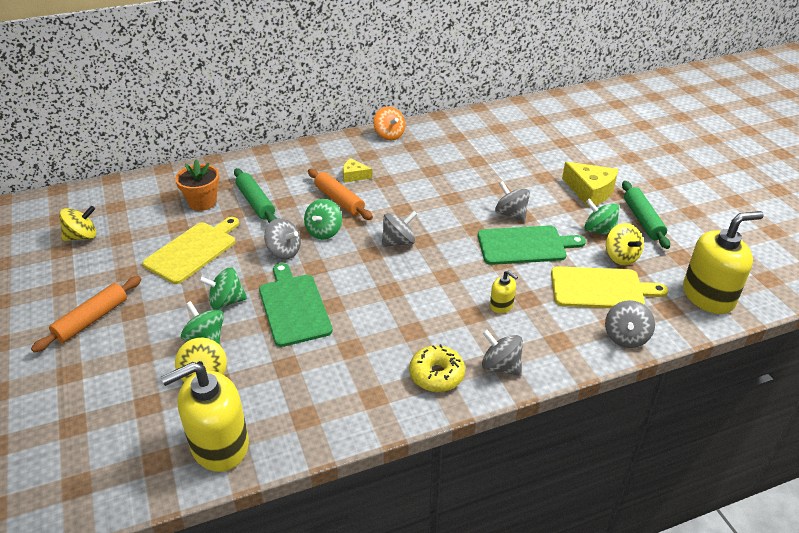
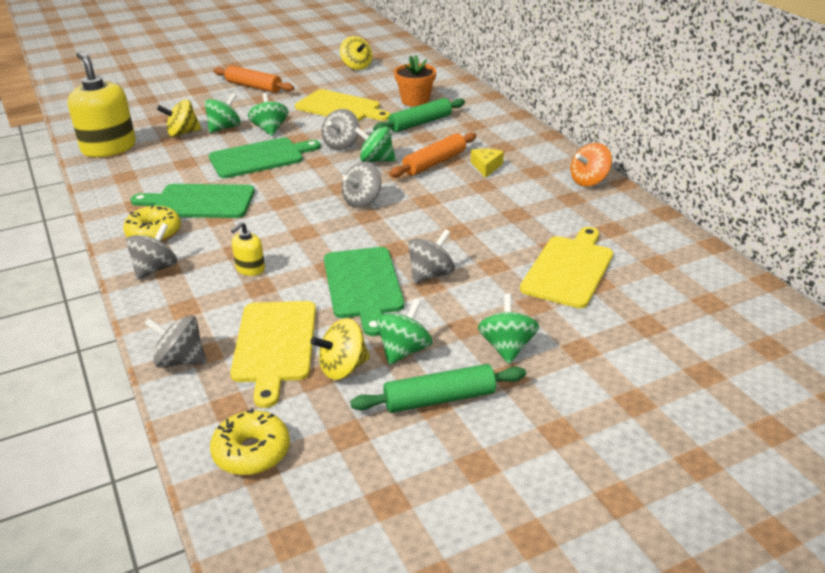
camera: 85 degrees right, 5 degrees down
(379, 346) = (199, 202): none -> green cutting board
(398, 242) = (362, 201): grey spinning top -> grey spinning top turned 75 degrees clockwise
(505, 159) = (569, 269): none -> yellow cutting board
(590, 191) = (507, 347): yellow cheese -> green spinning top
(708, 296) = (252, 452): yellow soap dispenser -> yellow donut

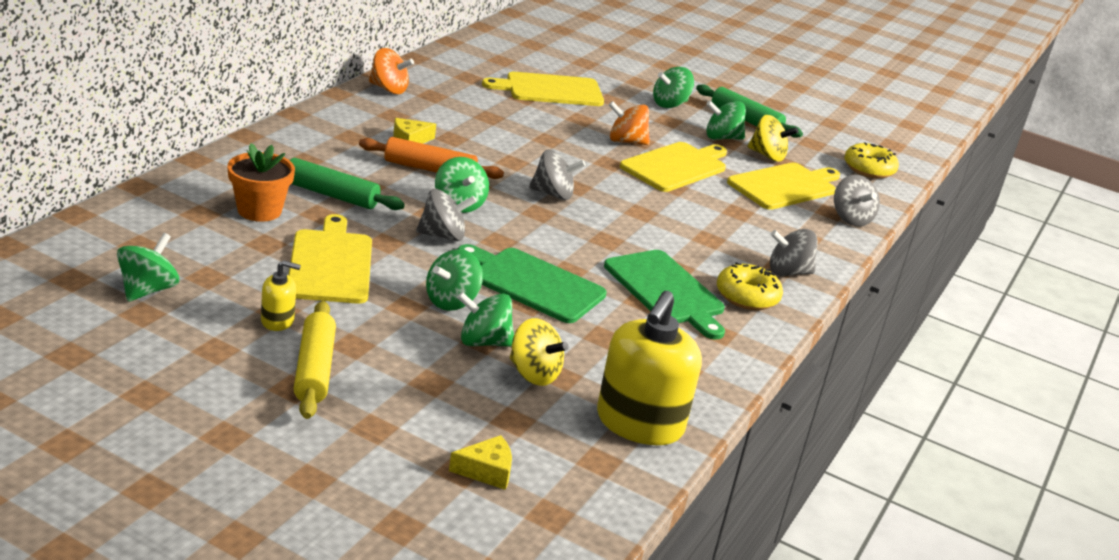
camera: 130 degrees left, 5 degrees down
(137, 104) = (486, 471): none -> yellow cheese
(250, 269) = (724, 223): yellow soap dispenser -> yellow soap dispenser (277, 321)
(253, 87) = (314, 369): orange rolling pin -> yellow rolling pin
(356, 66) = (147, 290): yellow spinning top -> green spinning top
(363, 285) = (676, 166): green cutting board -> yellow cutting board
(431, 274) = (626, 141): grey spinning top -> orange spinning top

